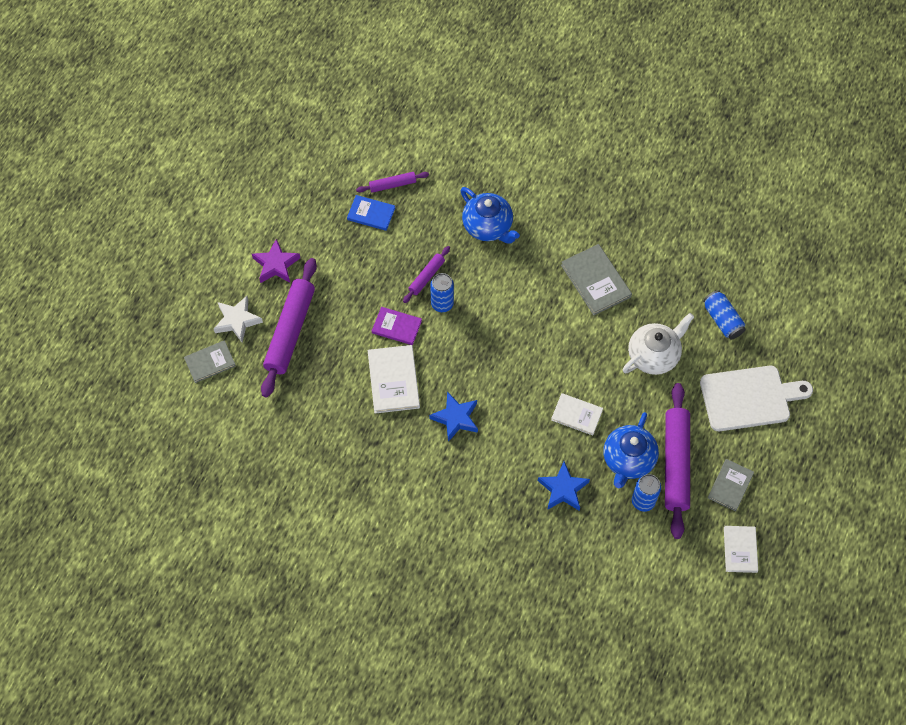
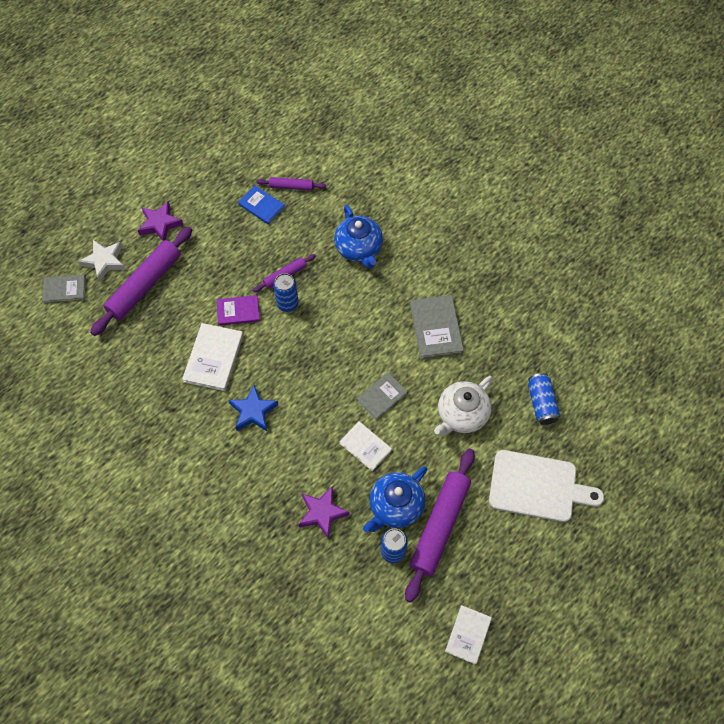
camera: 20 degrees right, 0 degrees up
(396, 327) = (238, 311): purple book -> purple book turned 45 degrees counterclockwise
(563, 489) = (322, 513): blue star -> purple star
(653, 355) = (461, 415): white teapot -> white teapot turned 150 degrees clockwise
(730, 485) = (484, 566): grey book -> grey book (381, 396)

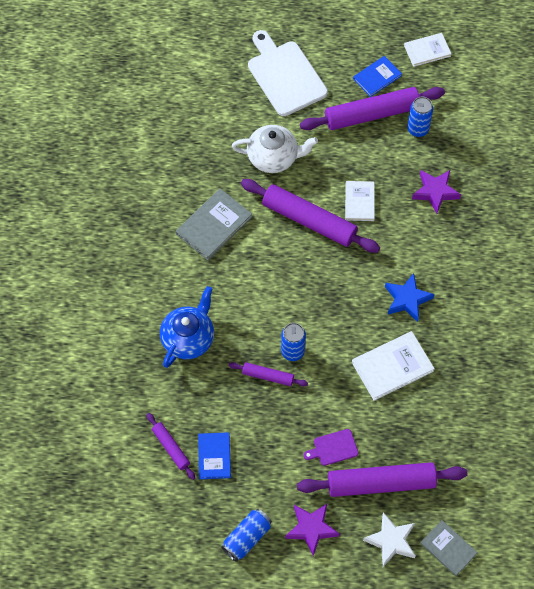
camera: 130 degrees left, 0 degrees up
(196, 276) = (333, 448): none -> purple cutting board
(238, 311) = (334, 384): purple book -> none
(381, 396) = (309, 220): grey book -> purple rolling pin
(395, 506) = (385, 150): blue teapot -> none
(474, 563) = (377, 77): none -> blue book
(541, 403) = (215, 113): blue can -> blue can (247, 538)

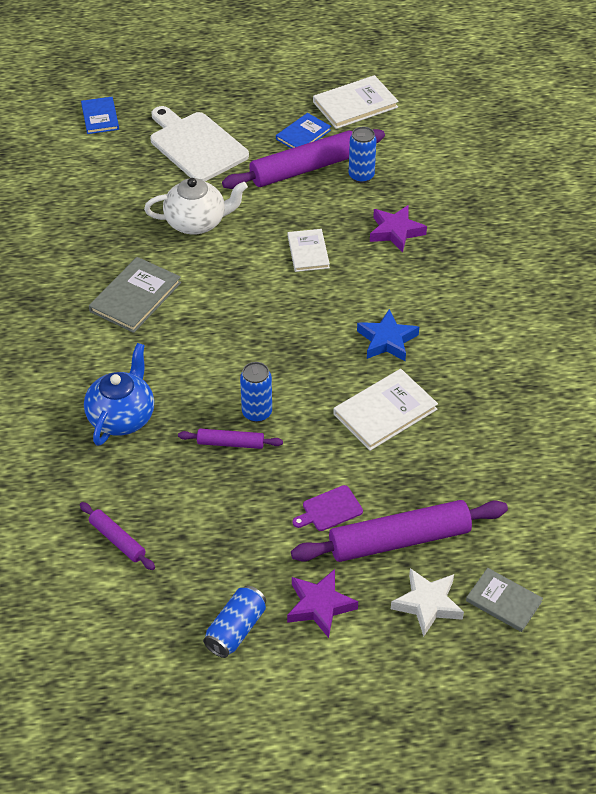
camera: 10 degrees left, 15 degrees down
(214, 456) = (176, 541): blue book -> blue book (100, 117)
(309, 220) = (251, 277): purple rolling pin -> none
(427, 50) = (355, 104): white book -> white book, size x1.53

